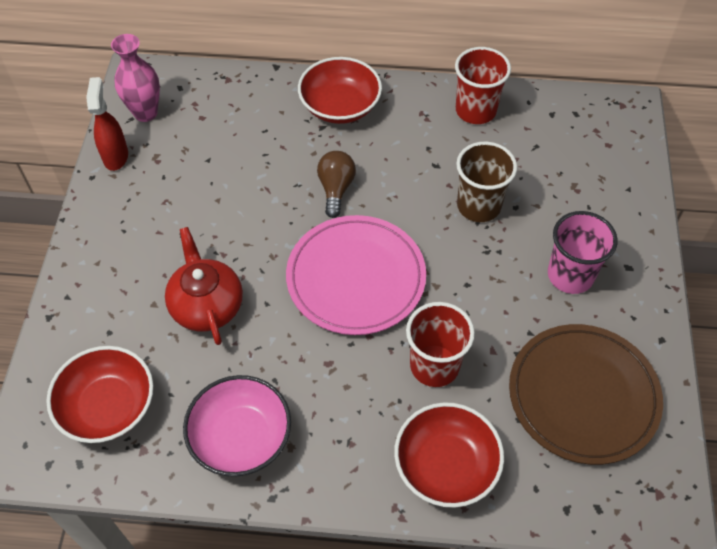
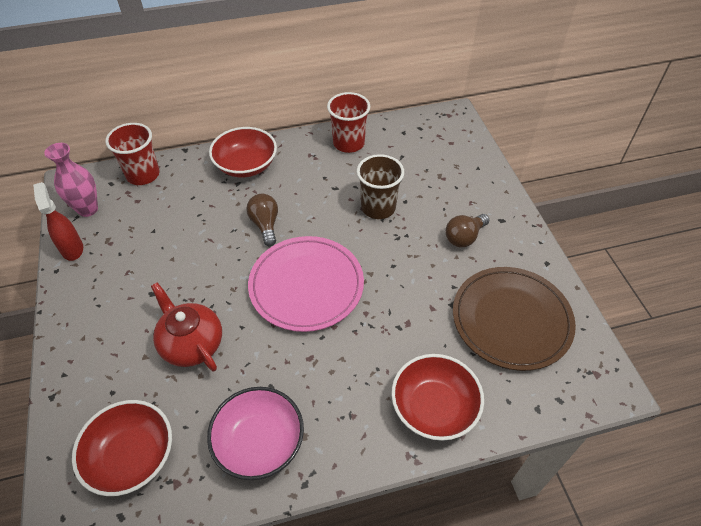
camera: 20 degrees left, 5 degrees down
(434, 366) = (393, 333): red cup -> red cup (143, 175)
(570, 275) = (464, 237): pink cup -> brown light bulb

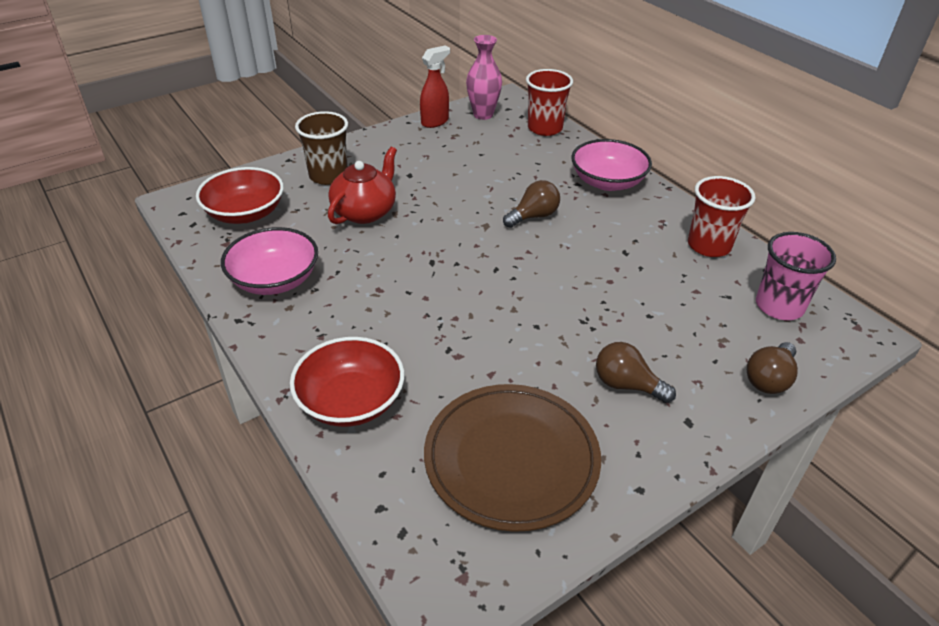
camera: 70 degrees right, 10 degrees down
(246, 165) = (607, 182): red bowl -> pink bowl
(306, 285) = (469, 265): pink plate -> none
(378, 207) = (620, 294): brown cup -> brown cup (328, 176)
(420, 138) = (779, 306): none -> pink cup
(478, 170) = (769, 379): none -> brown light bulb

